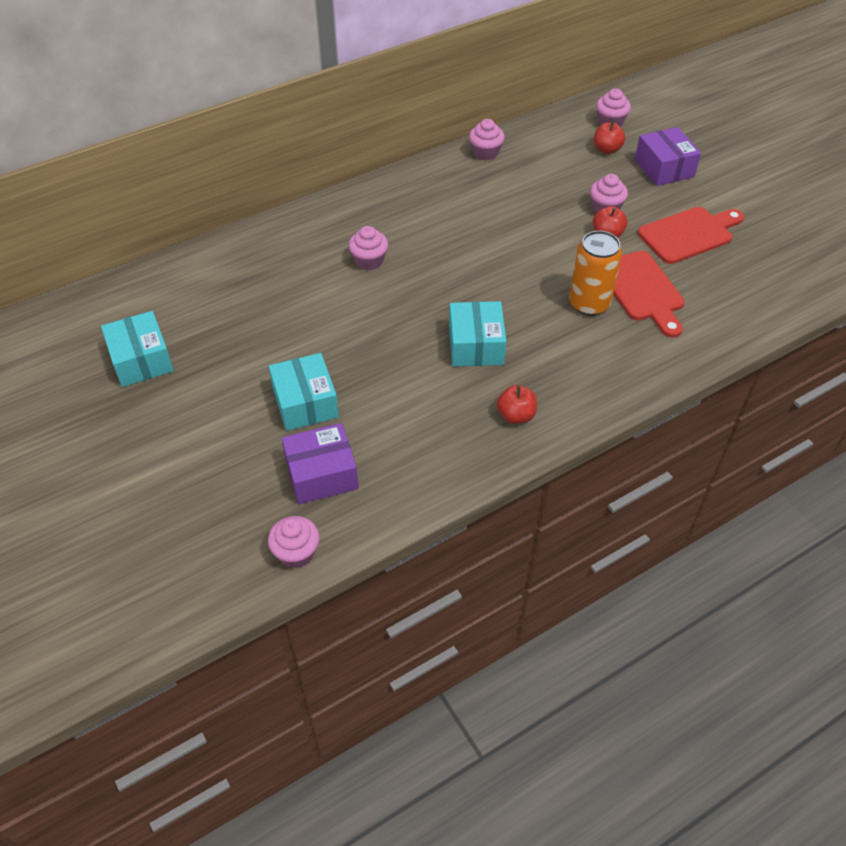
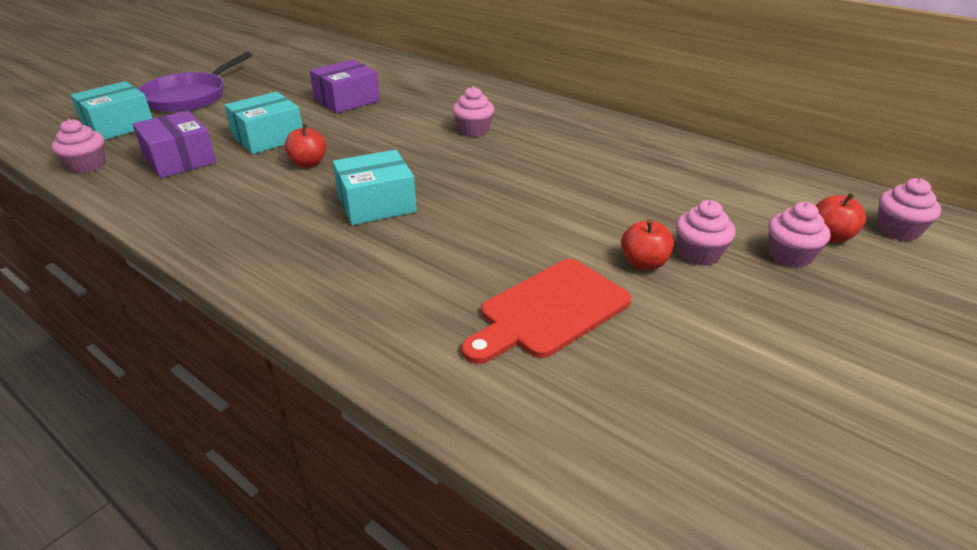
camera: 70 degrees right, 15 degrees down
(141, 360) = (302, 76): turquoise box -> turquoise box (119, 126)
(141, 466) = (190, 97): none -> purple pan
(485, 152) = (711, 157): pink cupcake -> pink cupcake (790, 256)
(516, 415) = (270, 246): red apple -> red apple (308, 163)
(589, 304) = (491, 269): orange can -> none
(664, 168) = (857, 294): purple box -> purple box (347, 100)
(689, 234) = (719, 342): red cutting board -> none

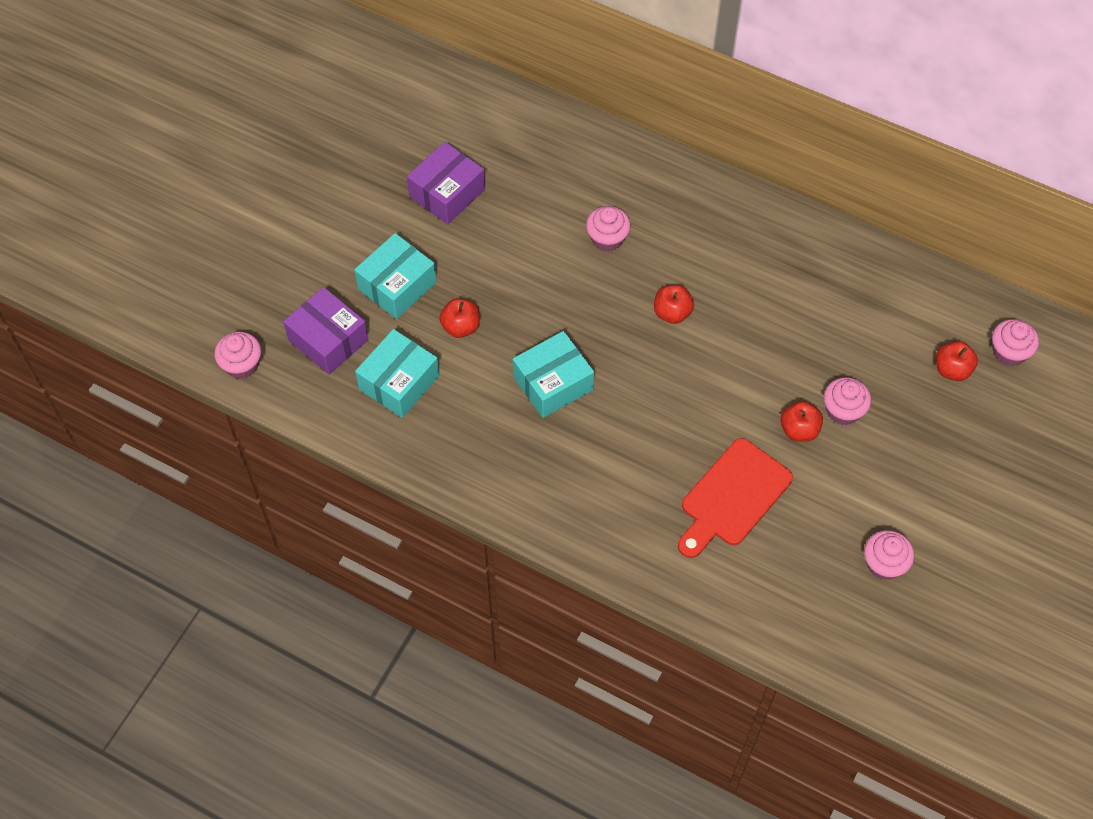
camera: 10 degrees left, 25 degrees up
(119, 126) = (221, 285): turquoise box -> turquoise box (399, 382)
(190, 97) = (262, 211): purple pan -> none
(519, 173) = (672, 313): none -> red apple
(790, 256) = (916, 402): pink cupcake -> pink cupcake (884, 564)

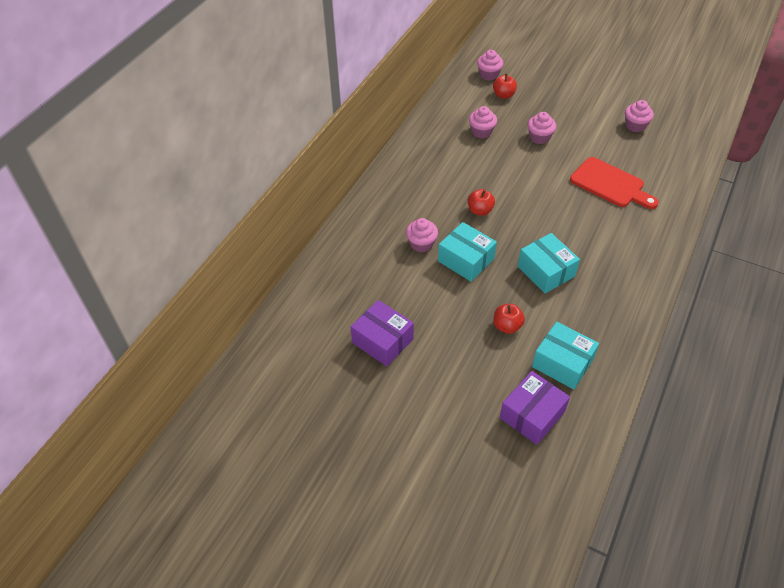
camera: 90 degrees left, 10 degrees down
(242, 365) = (567, 479): pink cupcake -> pink cupcake (481, 132)
(397, 286) = (474, 369): turquoise box -> turquoise box (466, 260)
(799, 430) = (556, 155): red apple -> none

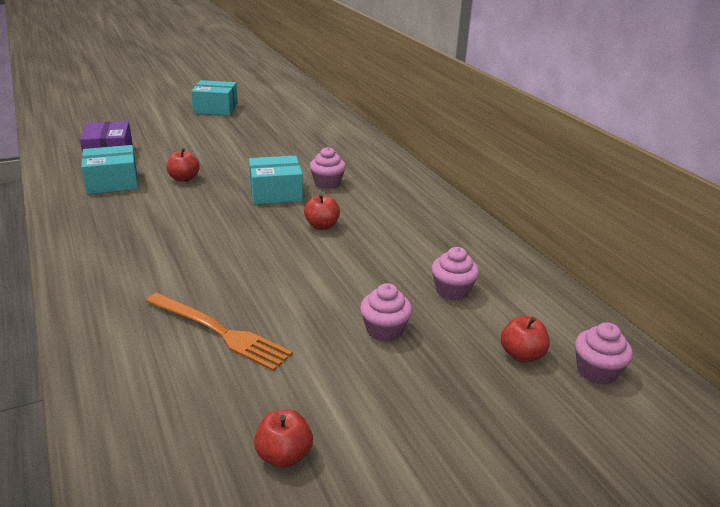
camera: 125 degrees right, 20 degrees down
(382, 341) = (262, 138): purple box -> none
(546, 271) = (194, 220): turquoise box -> turquoise box (215, 108)
(610, 184) = (220, 332): red cutting board -> orange fork
(635, 125) = (284, 455): pink cupcake -> red apple

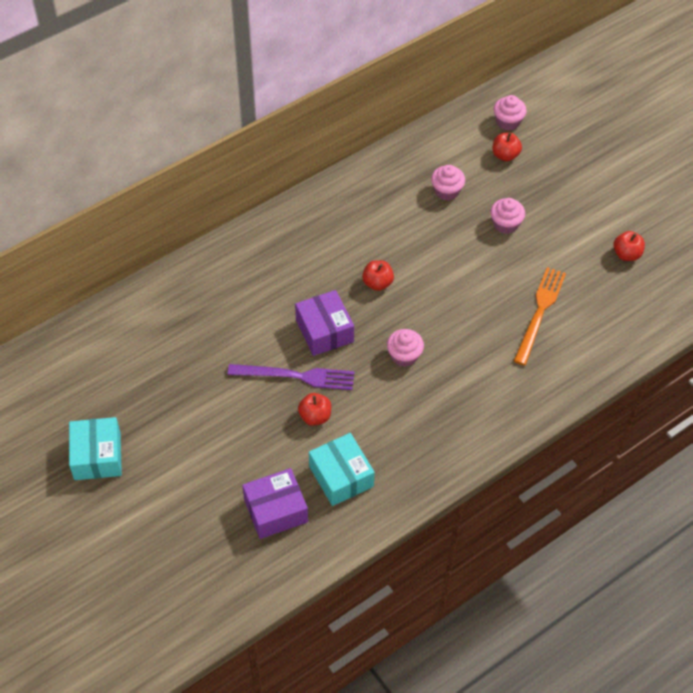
camera: 100 degrees left, 25 degrees up
(233, 175) = (296, 376): none -> purple fork
(276, 193) = (324, 331): turquoise box -> purple box
(327, 183) = (292, 294): pink cupcake -> pink cupcake (404, 356)

